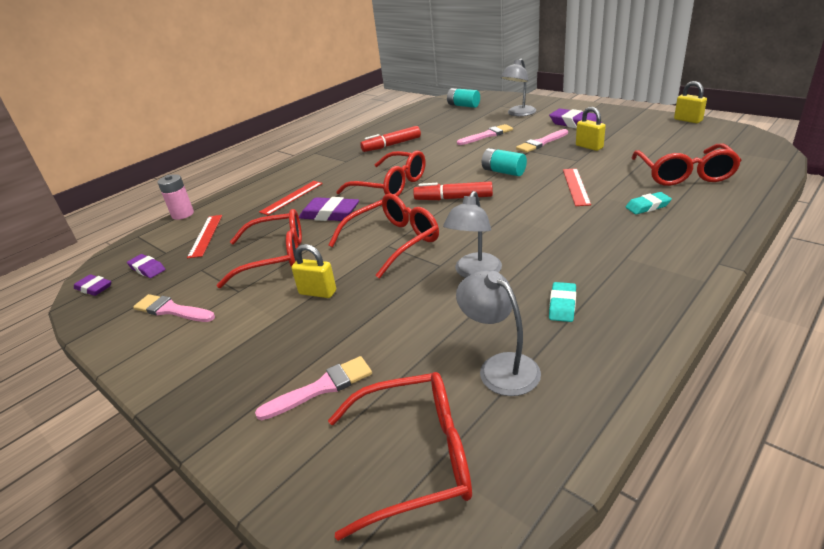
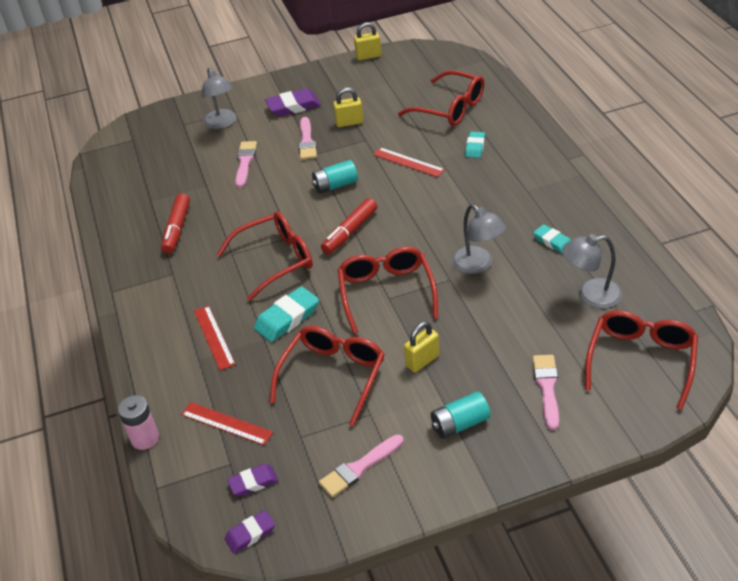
camera: 60 degrees left, 10 degrees up
(330, 214) = (287, 318): purple eraser -> turquoise eraser
(463, 105) = (144, 145): turquoise battery -> turquoise battery (460, 424)

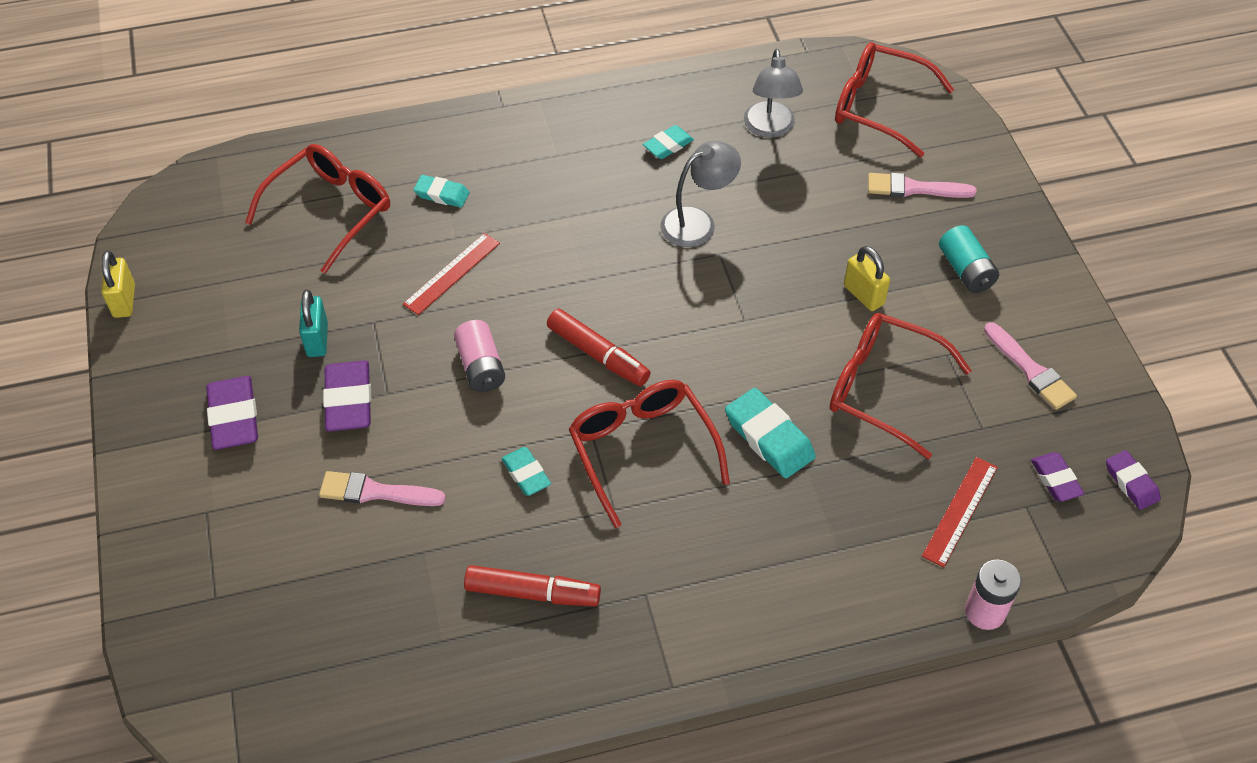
camera: 90 degrees left, 10 degrees up
(214, 337) = (796, 530): red ruler -> none
(222, 123) = (241, 530): grey lamp -> none
(257, 215) = (526, 474): none -> turquoise eraser
(307, 141) = (348, 400): pink brush -> purple eraser
(335, 185) = (481, 367): turquoise battery -> pink battery
(349, 123) = (317, 340): yellow padlock -> turquoise padlock
(386, 292) = (734, 321): red glasses -> none

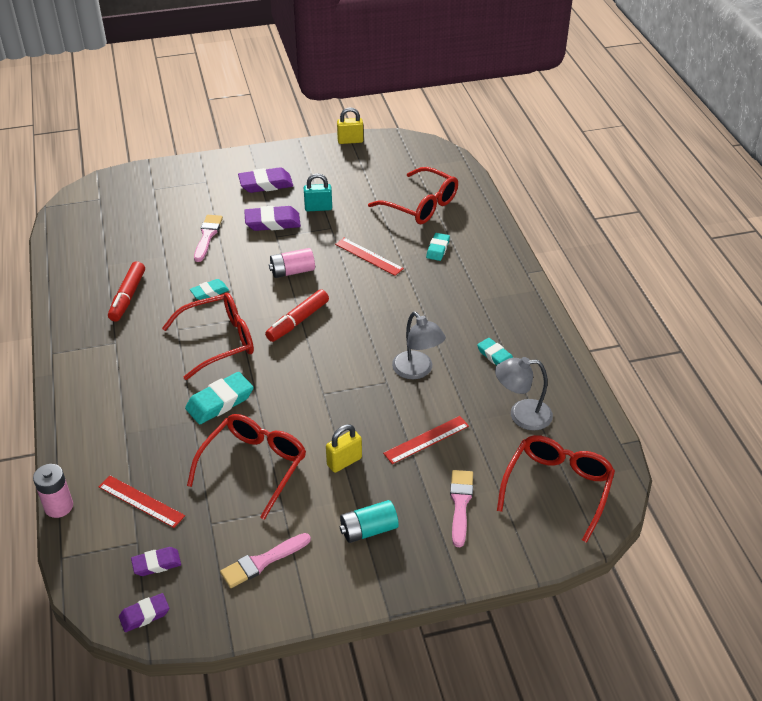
camera: 90 degrees right, 10 degrees down
(818, 215) = (426, 439): none -> red ruler

